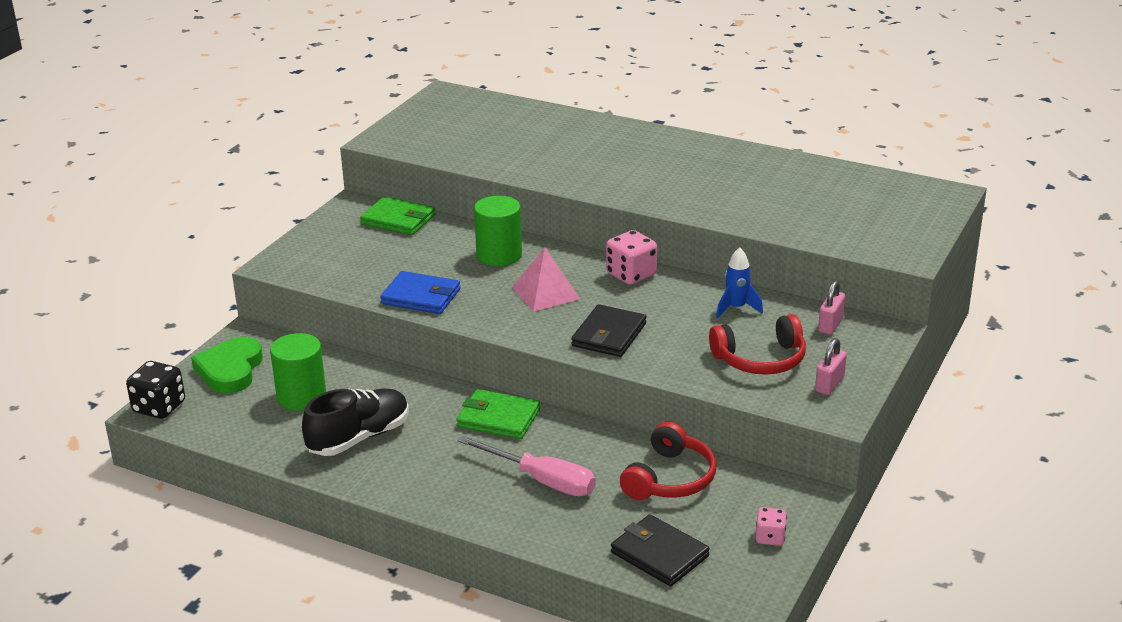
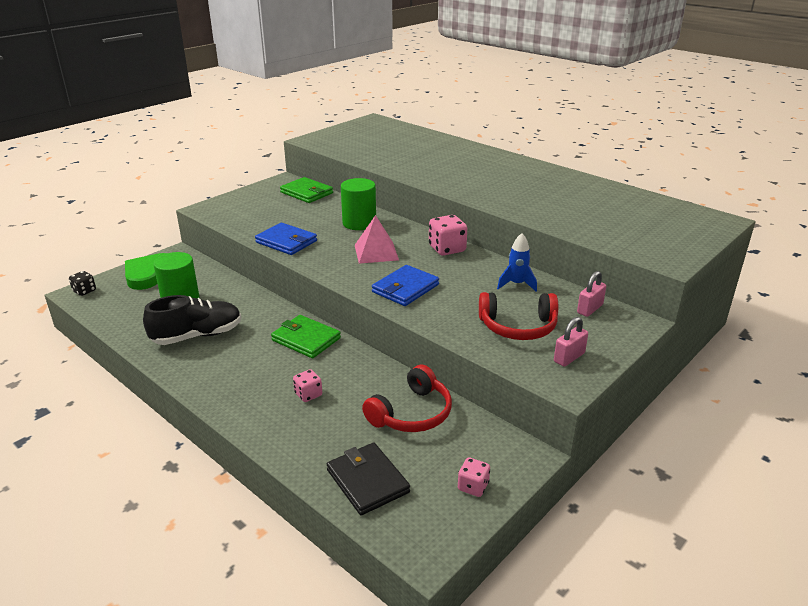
camera: 15 degrees right, 0 degrees up
(159, 407) = (84, 291): black dice -> black dice, size x0.60
(541, 480) = (308, 394): pink screwdriver -> pink dice
(609, 335) = (405, 288): black wallet -> blue wallet

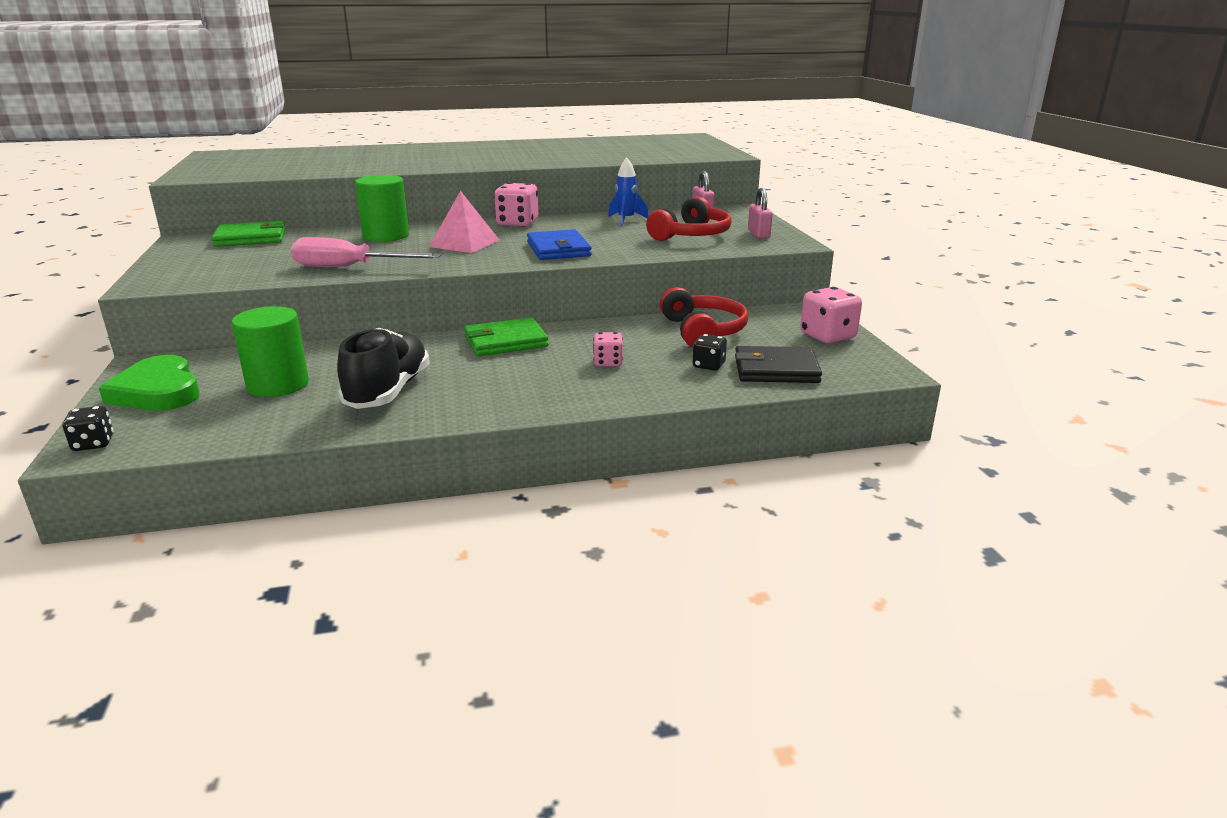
camera: 55 degrees left, 5 degrees down
(286, 242) = (350, 267): blue wallet -> pink screwdriver
(344, 442) = (708, 365): none -> black dice
(473, 486) = (827, 336): pink dice -> pink dice, size x1.68

